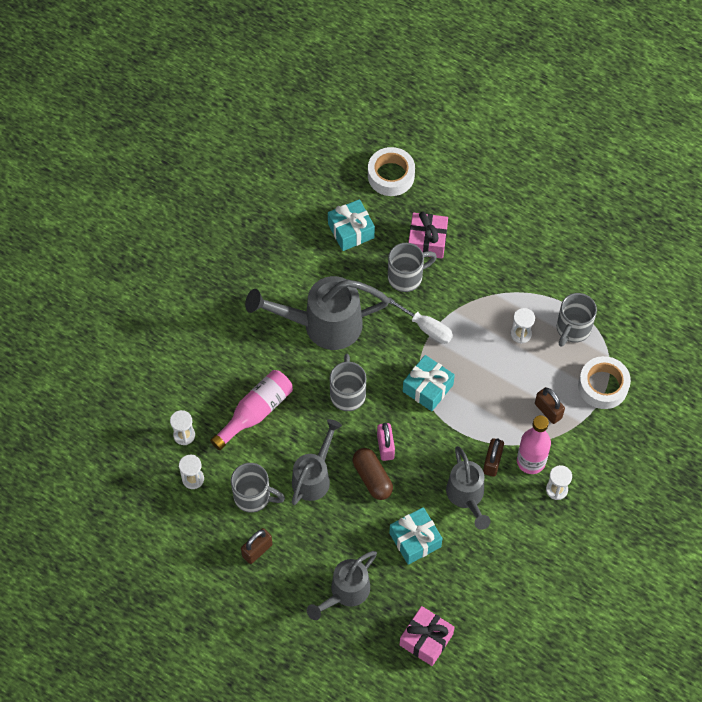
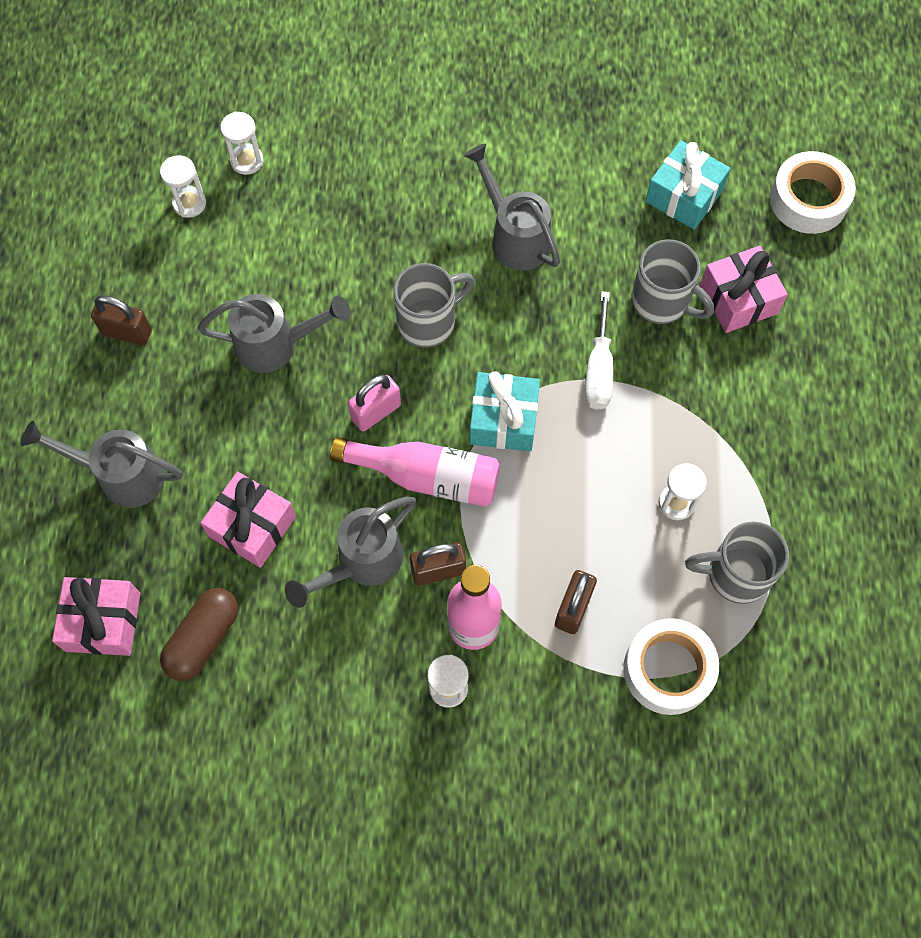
camera: 60 degrees right, 5 degrees up
(253, 496) = (204, 287): grey mug -> none
(255, 412) = (330, 225): pink bottle -> pink bottle (426, 476)
(323, 325) = (514, 237): grey watering can -> grey watering can, size x0.64
(372, 478) = (317, 420): brown capsule -> brown capsule (203, 638)
(415, 540) = (252, 526): turquoise gift -> pink gift

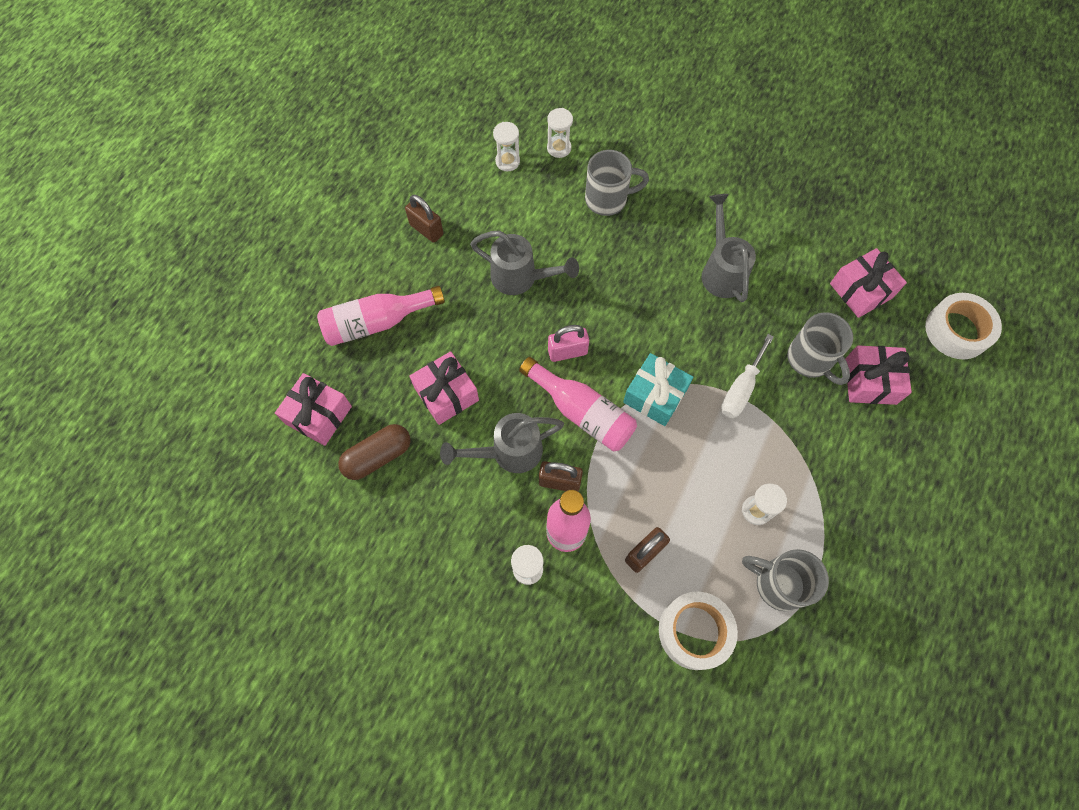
camera: 25 degrees right, 0 degrees up
(121, 475) = (377, 322): grey watering can -> pink bottle
(428, 321) = (633, 305): grey mug -> grey mug (607, 199)
(684, 196) = (861, 290): turquoise gift -> pink gift

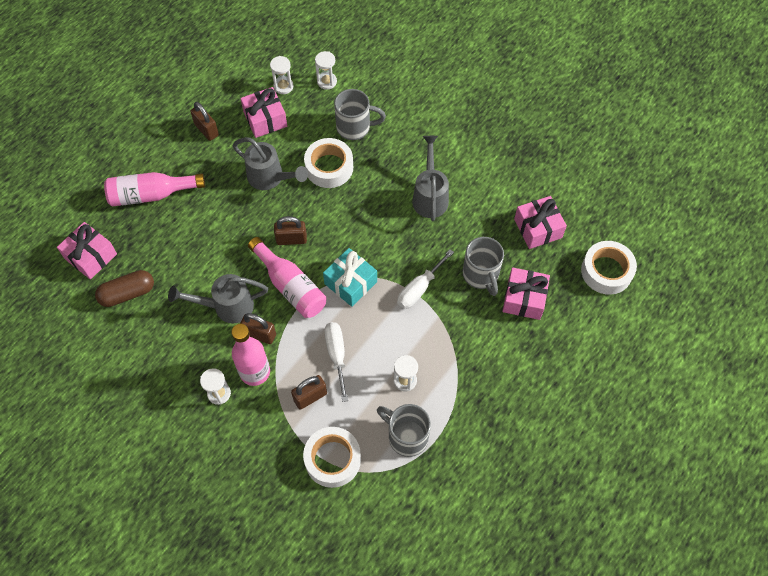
camera: 10 degrees right, 5 degrees down
(446, 394) = (190, 256): pink gift -> pink gift (265, 119)
(567, 352) = (291, 239): pink padlock -> brown padlock
(590, 254) = (329, 167): none -> white tape
(663, 492) = (336, 355): none -> white screwdriver

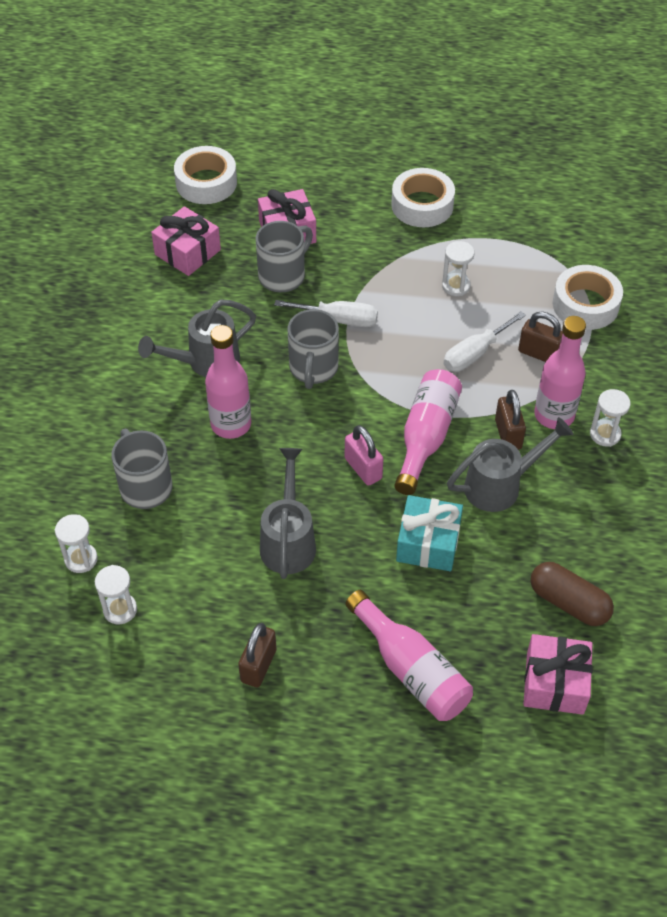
camera: 120 degrees left, 10 degrees down
(227, 306) = (500, 485): grey watering can -> grey watering can turned 75 degrees counterclockwise
(265, 119) = (194, 600): pink gift -> none
(291, 239) = (363, 468): brown padlock -> pink padlock
(329, 167) = (229, 483): white tape -> white tape (422, 205)
(350, 283) = (378, 383): turquoise gift -> turquoise gift (428, 543)
(371, 187) = (231, 424): none -> pink bottle
(406, 436) = (513, 260): grey mug -> grey mug (313, 369)

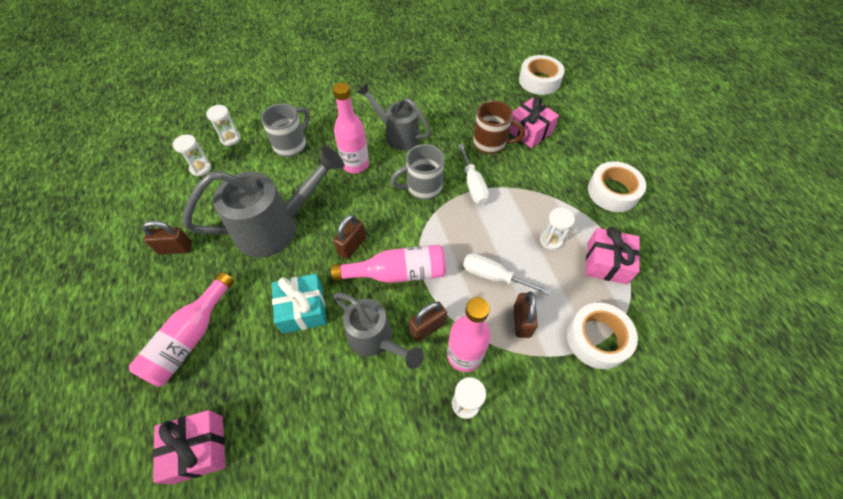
camera: 65 degrees right, 5 degrees up
(187, 252) = (478, 94): pink gift -> pink gift (606, 262)
(283, 276) = (491, 143): grey mug -> brown mug
(288, 540) = (276, 227): grey watering can -> grey watering can, size x1.57
(363, 468) = (352, 246): pink padlock -> brown padlock
(569, 603) = (279, 433): brown capsule -> none

